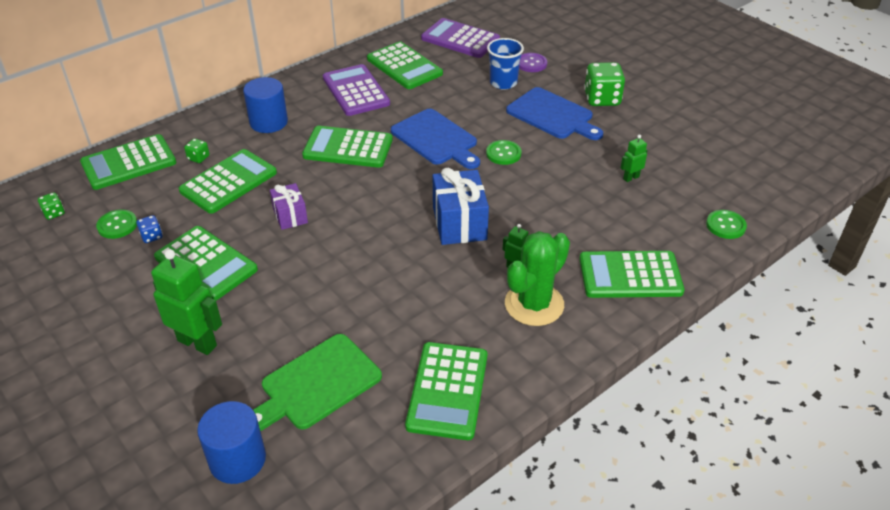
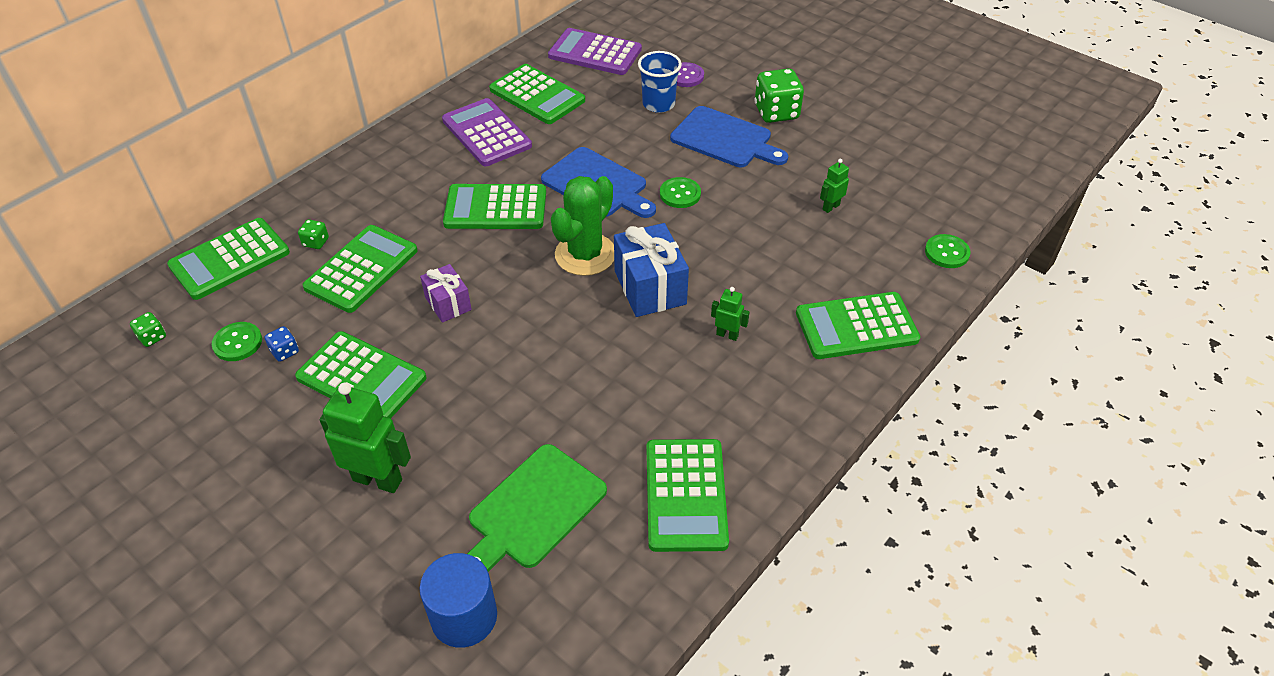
camera: 10 degrees left, 5 degrees up
(268, 122) = (390, 186): blue cylinder -> none
(534, 304) = (758, 376): green cactus -> green cactus (585, 254)

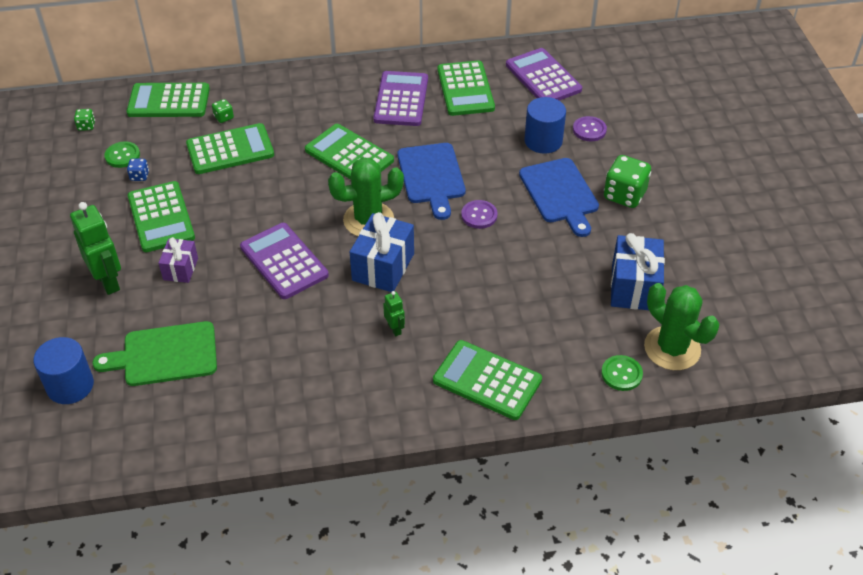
camera: 40 degrees right, 0 degrees up
(448, 303) = (253, 201): purple gift -> purple gift (180, 269)
(548, 340) = (284, 261): none -> purple calculator
(658, 104) = (543, 141): blue cup -> blue cylinder
(680, 194) = (479, 215): green button -> purple button
(686, 495) = (253, 407): green calculator -> none
(830, 207) = (576, 288): green robot -> none
(872, 180) = (634, 287): none -> blue gift
(956, 209) = (672, 348): none -> green cactus

